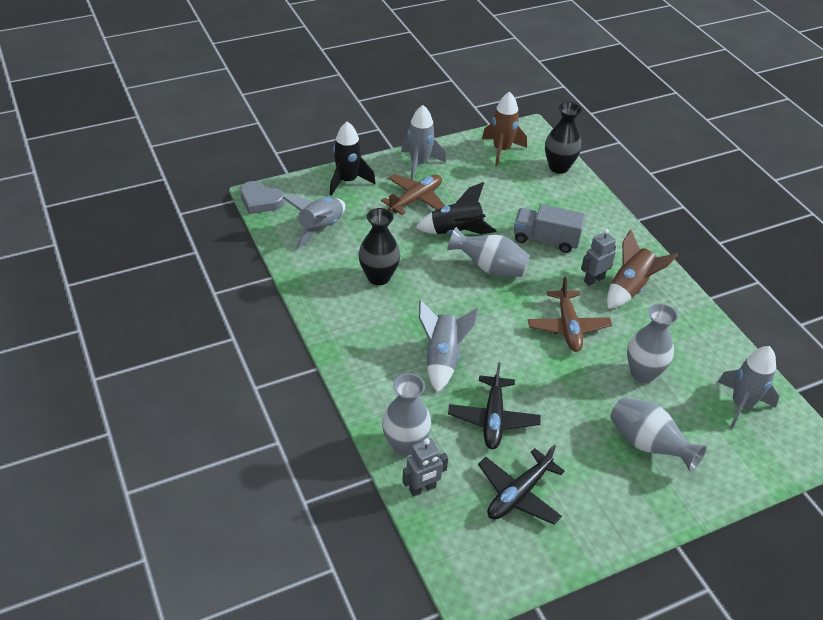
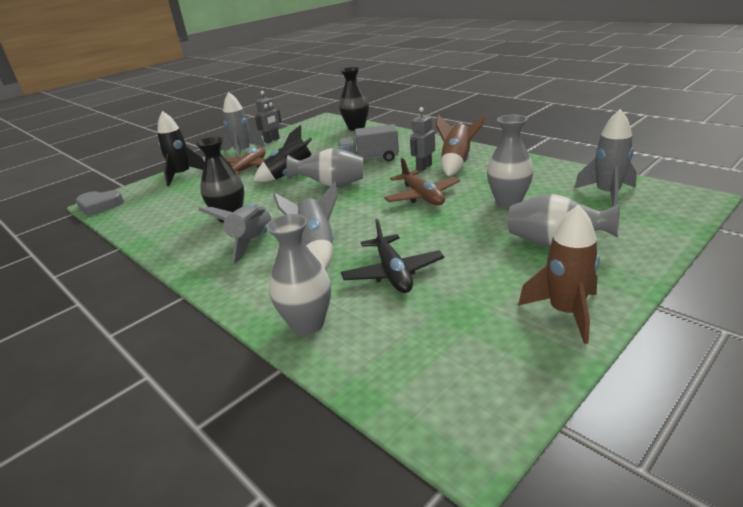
camera: 15 degrees left, 15 degrees down
(320, 228) = (163, 205): grey rocket -> grey rocket (252, 242)
(422, 489) = (347, 356): grey robot -> grey robot (272, 140)
(501, 150) = (307, 131): brown rocket -> brown rocket (565, 312)
(518, 494) = (460, 322): black plane -> none

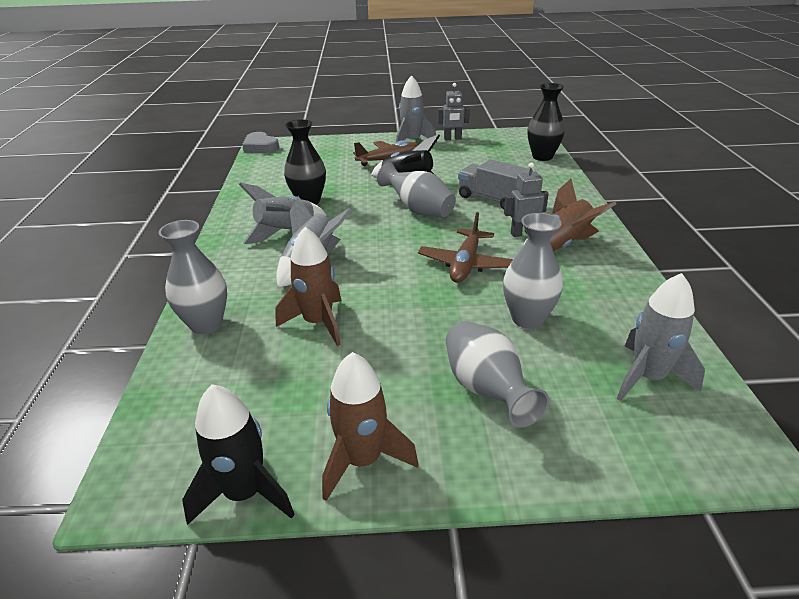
camera: 40 degrees right, 5 degrees up
(182, 175) = (341, 144): black rocket -> black rocket (245, 493)
(393, 273) = (318, 323): black plane -> brown rocket

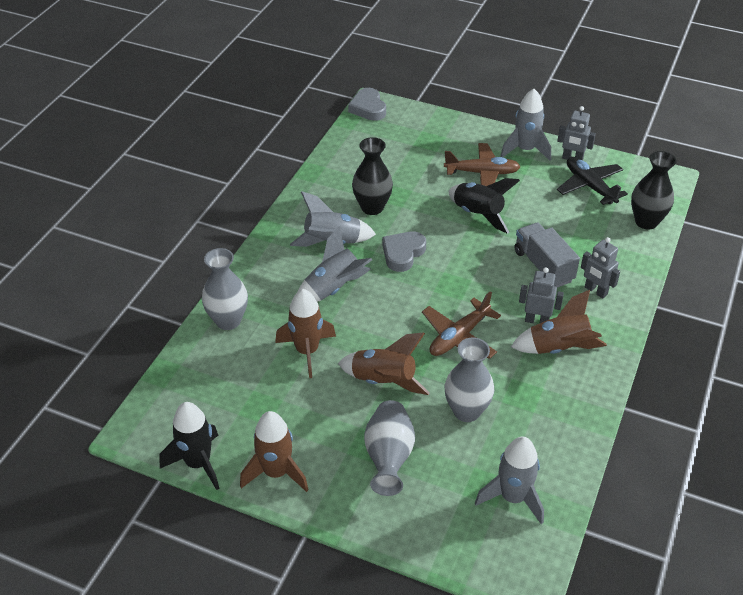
camera: 25 degrees right, 10 degrees up
(361, 222) = (403, 253): none -> grey heart
(418, 210) = (463, 255): grey vase -> none
(422, 322) = (383, 381): none -> brown rocket
(480, 149) = (590, 186): none -> black plane
(549, 202) = (595, 291): none -> grey robot

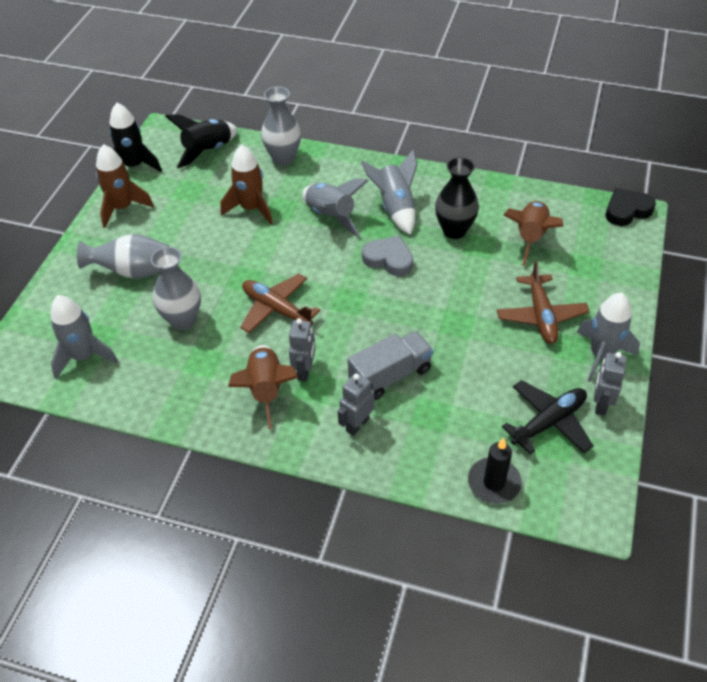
camera: 85 degrees right, 5 degrees up
(368, 108) = (627, 210): grey heart -> black heart
(383, 381) = (218, 261): brown rocket -> brown rocket (530, 238)
(478, 214) = (465, 315): black rocket -> black rocket (208, 151)
(646, 221) = (494, 482): black vase -> black candle

